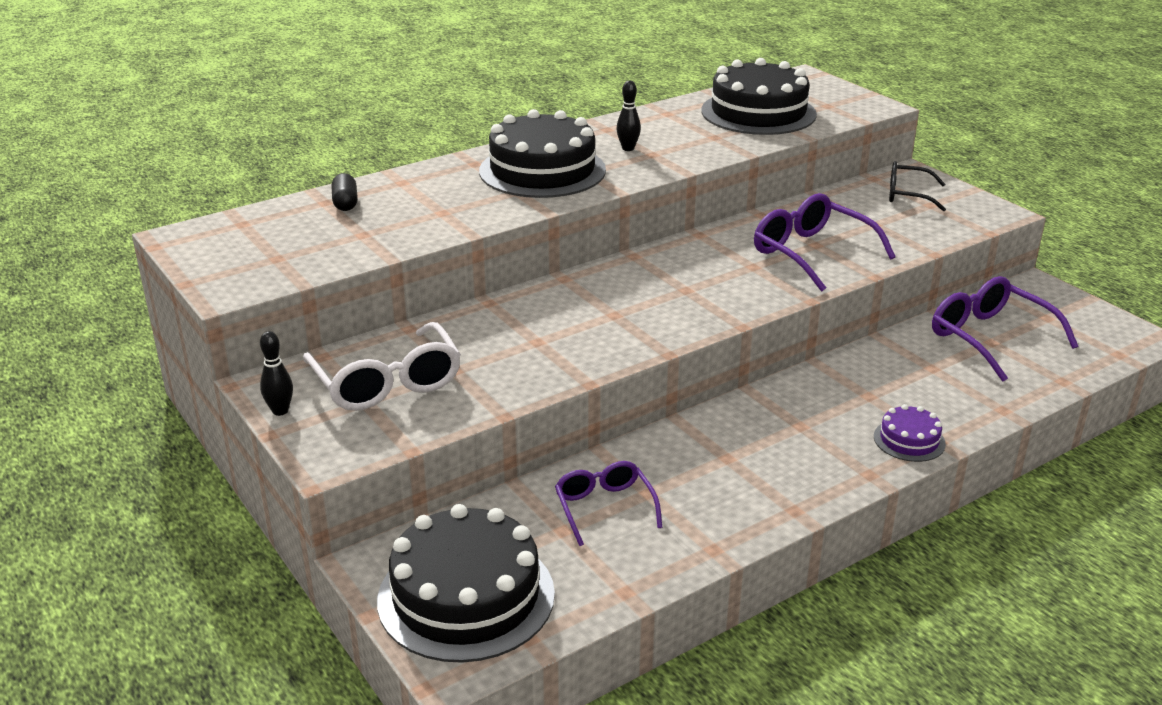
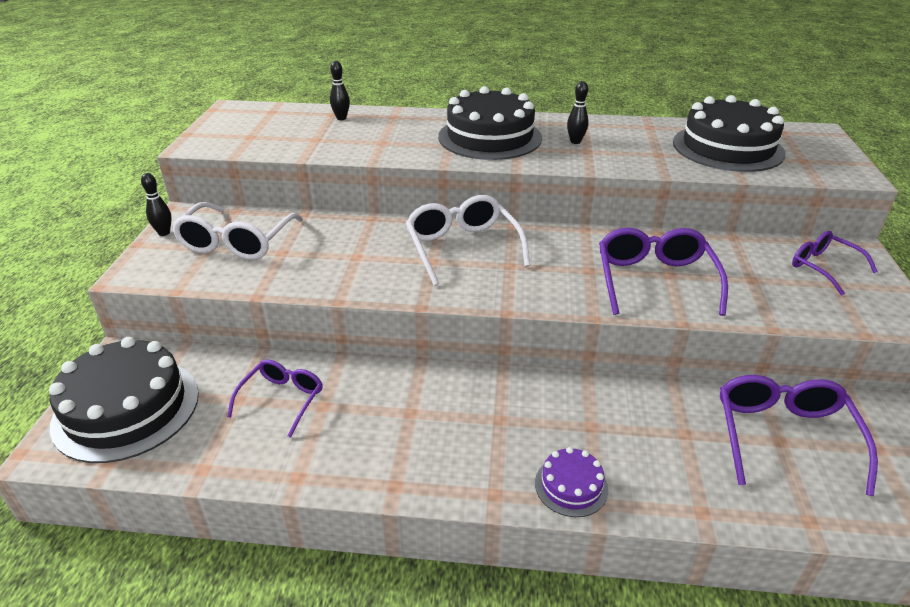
camera: 40 degrees right, 5 degrees up
(345, 203) = (341, 118): black capsule -> black bowling pin
(621, 292) = (462, 247): none -> white glasses
(907, 195) = (823, 267): black glasses -> purple glasses

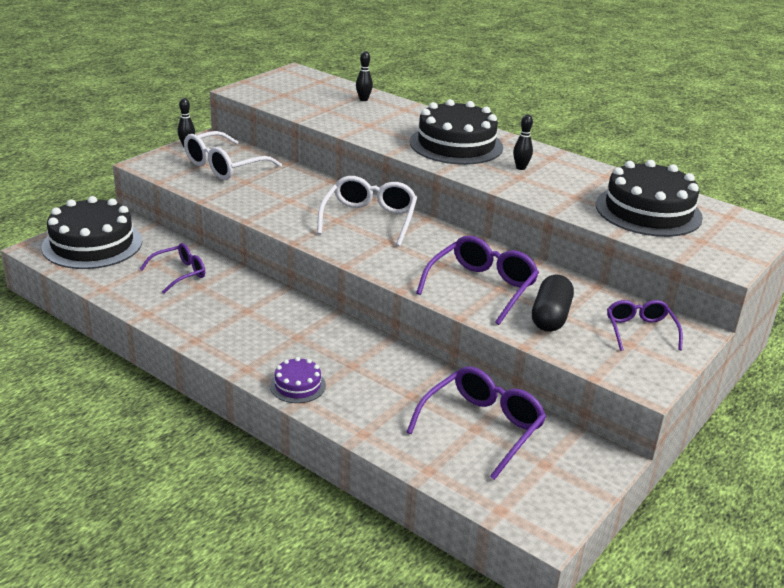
camera: 30 degrees right, 5 degrees down
(746, 286) = (550, 317): none -> black capsule

